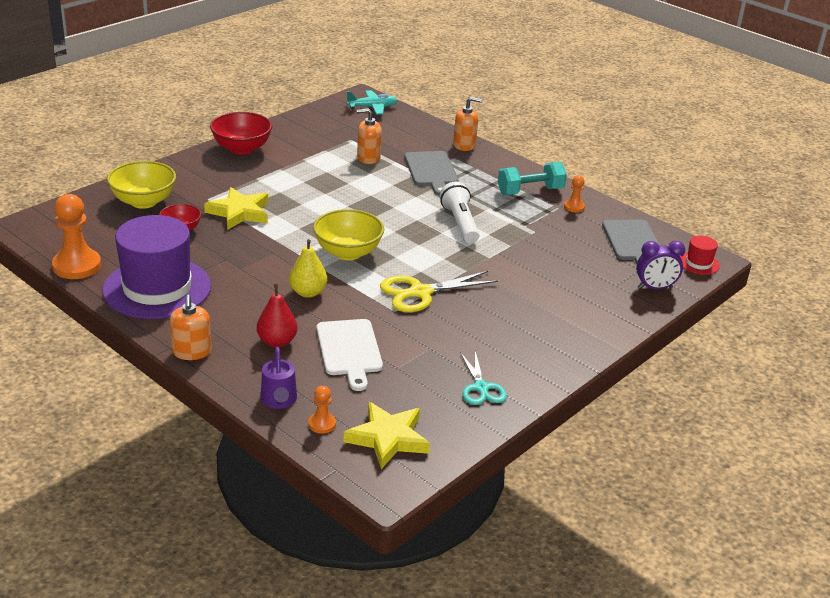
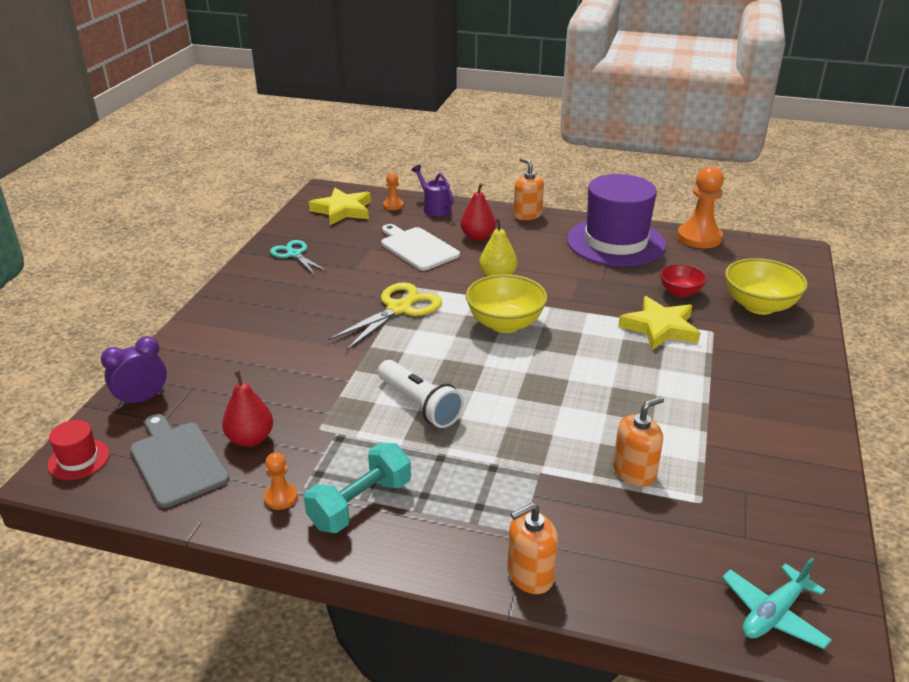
camera: 155 degrees right, 0 degrees up
(242, 149) = (795, 416): red bowl -> none
(431, 171) = (527, 484): grey cutting board -> none
(582, 240) = (250, 439): none -> red pear

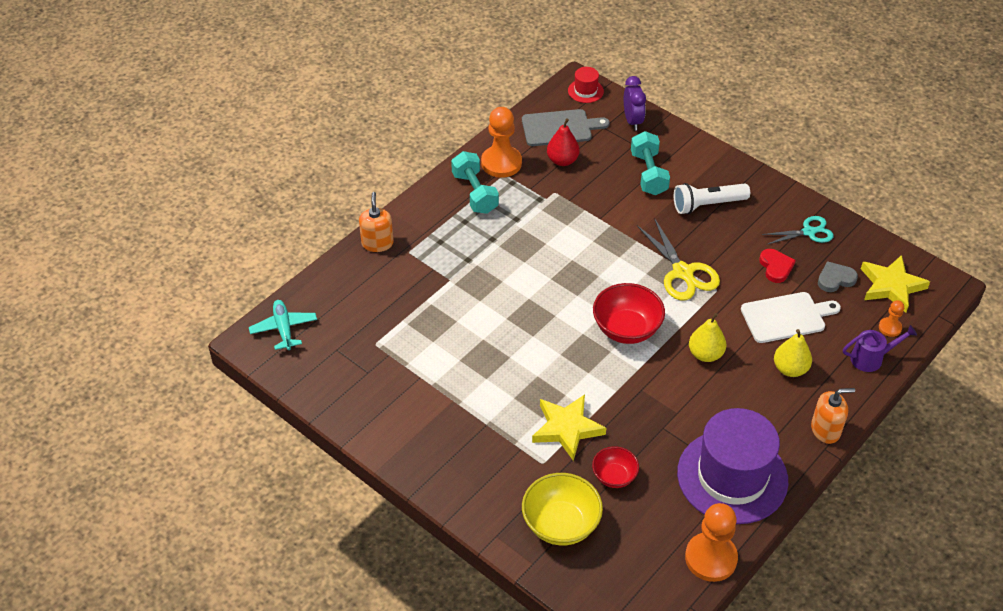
camera: 115 degrees right, 15 degrees up
(247, 363) = (648, 174): none -> turquoise dumbbell
(281, 497) = (501, 163): orange pawn -> orange pawn, size x2.01
(351, 234) = (835, 279): none -> grey heart
(355, 262) = (776, 267): none -> red heart
(419, 405) = (551, 246): white flashlight -> white flashlight (707, 205)
(477, 237) = (790, 369): red pear -> yellow pear
(505, 324) = (626, 329): yellow bowl -> red bowl
(634, 472) = (420, 325): orange soap dispenser -> none

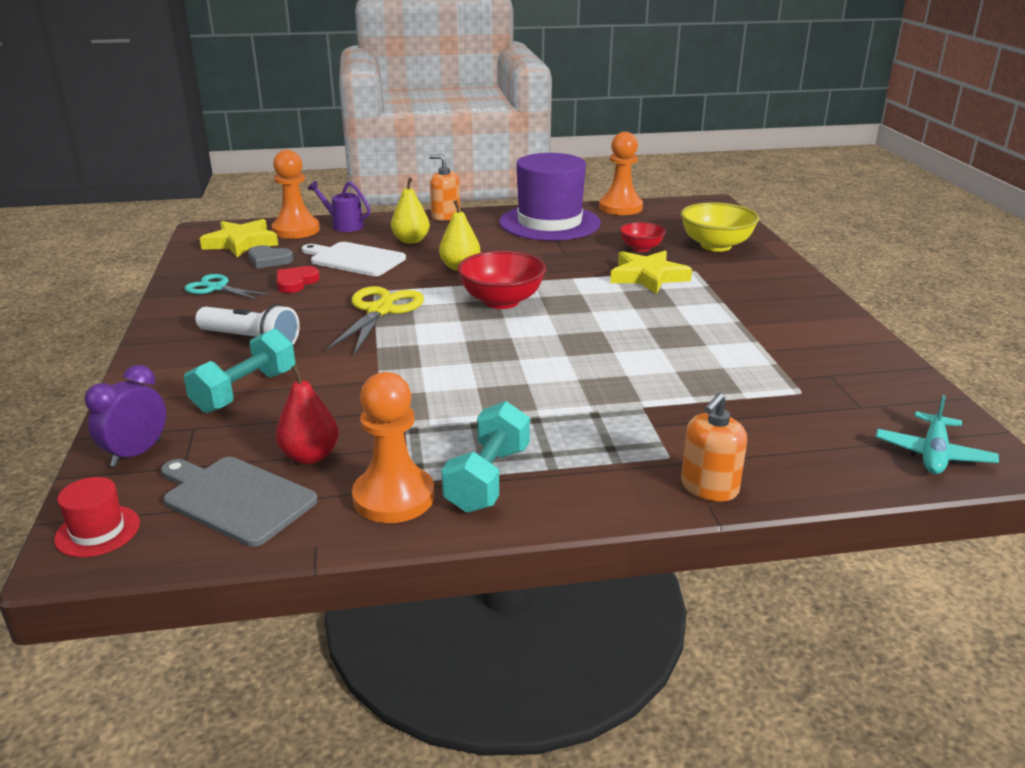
camera: 140 degrees left, 20 degrees down
(890, 328) = (296, 230): orange pawn -> orange pawn, size x2.01

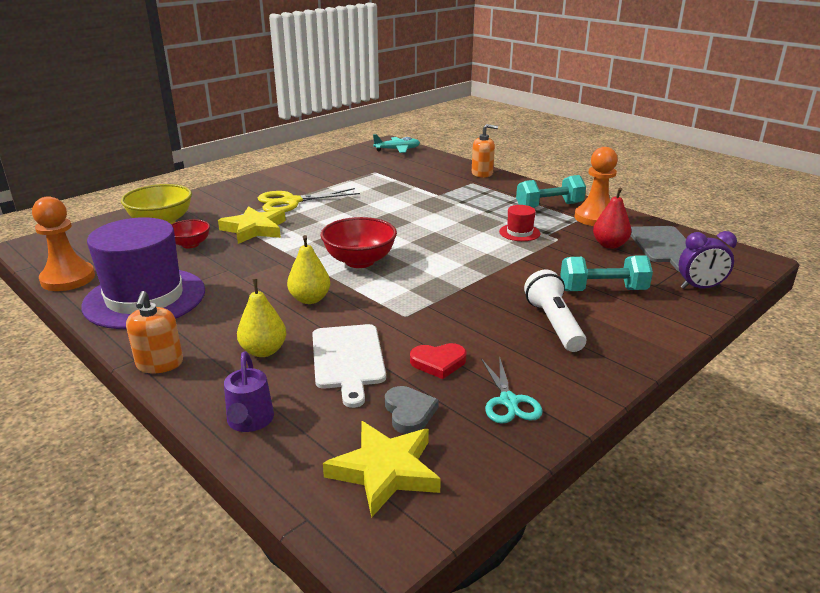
camera: 125 degrees left, 0 degrees up
(97, 531) = (741, 263): red hat -> red hat (519, 232)
(296, 230) = (299, 452): orange pawn -> none
(380, 311) = (436, 297): yellow scissors -> yellow scissors (291, 202)

